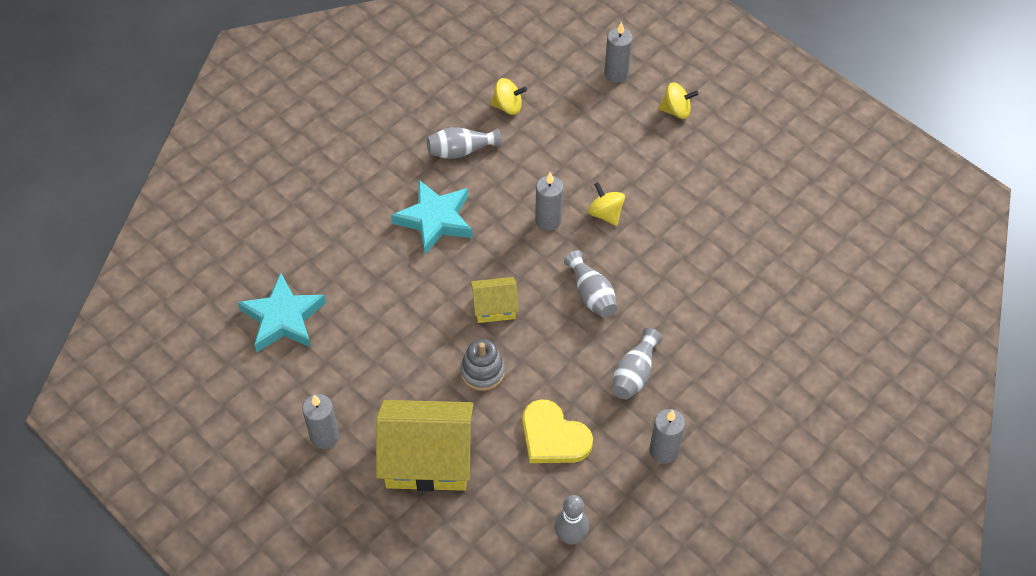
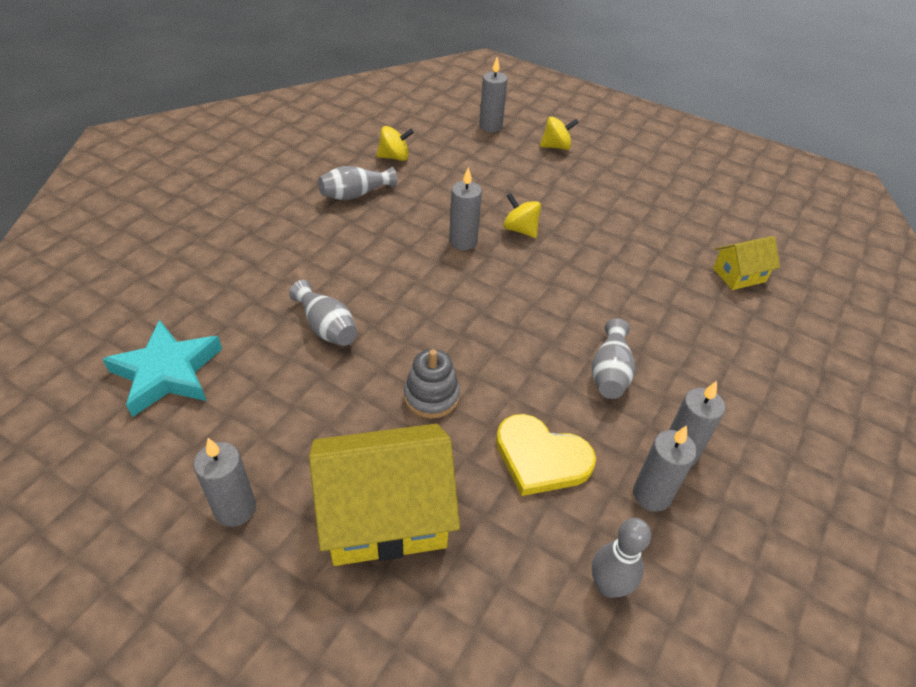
camera: 15 degrees left, 10 degrees down
(435, 219) = (340, 254): turquoise star -> none
(494, 307) = (428, 327): yellow house -> yellow house (739, 275)
(591, 294) = (532, 301): grey vase -> grey vase (326, 327)
(627, 479) = (651, 495): none -> grey candle

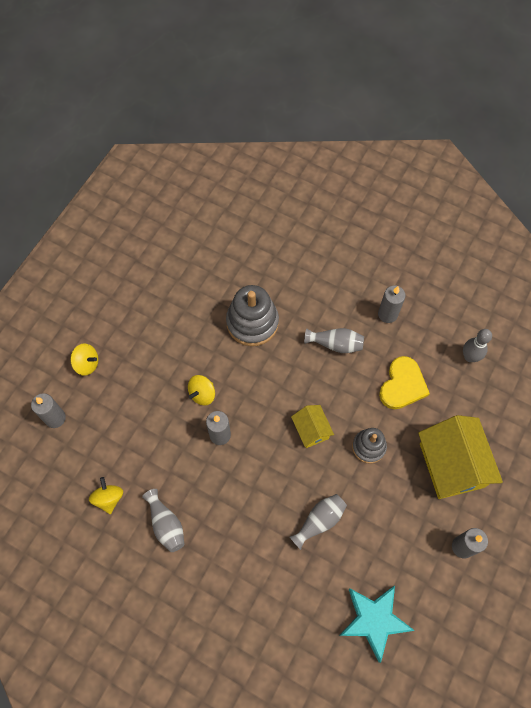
camera: 90 degrees left, 20 degrees up
(556, 147) = (87, 364): yellow spinning top -> yellow spinning top turned 120 degrees clockwise
(632, 281) = (252, 322): none -> grey stacking toy
(651, 495) = (416, 331): grey candle -> none
(739, 275) = (239, 257): yellow house -> yellow house (311, 430)

